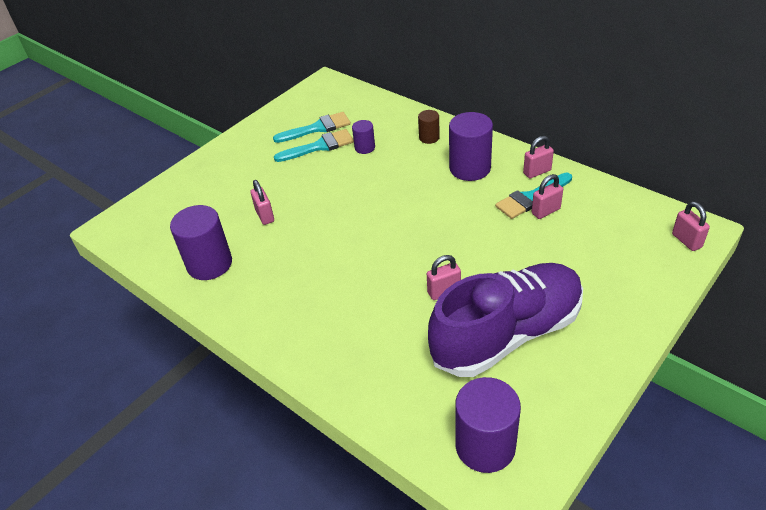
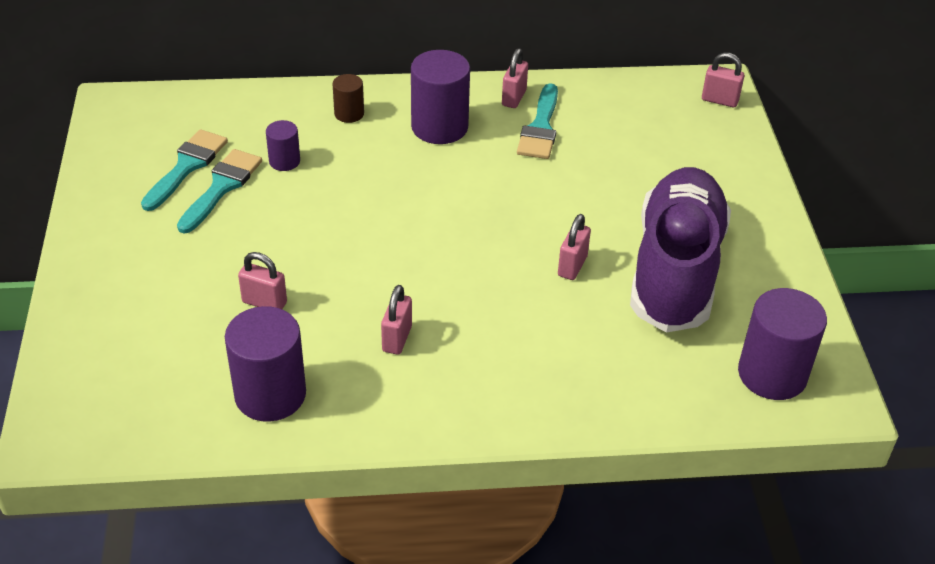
camera: 50 degrees left, 0 degrees up
(545, 211) = (570, 134): pink padlock -> pink padlock (397, 339)

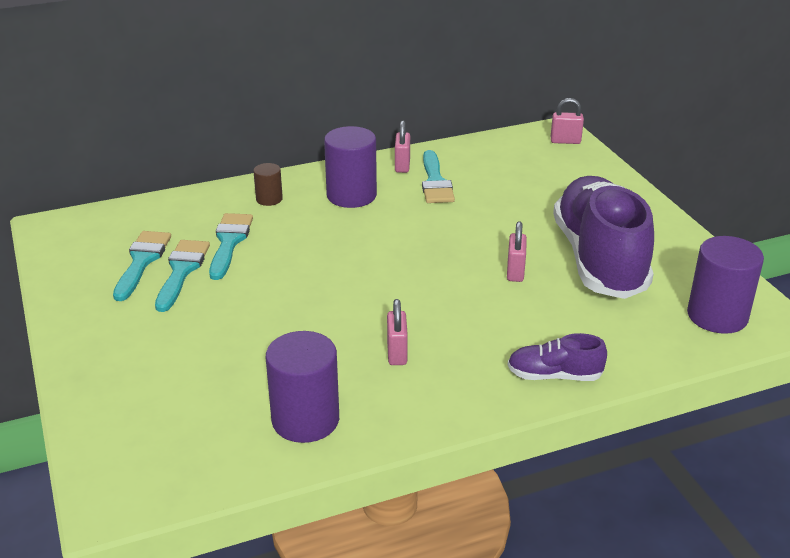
camera: 15 degrees left, 10 degrees down
(264, 302) = (264, 350): pink padlock -> none
(284, 161) = (229, 242): purple cylinder -> turquoise brush
(549, 405) = (554, 376): none -> purple shoe

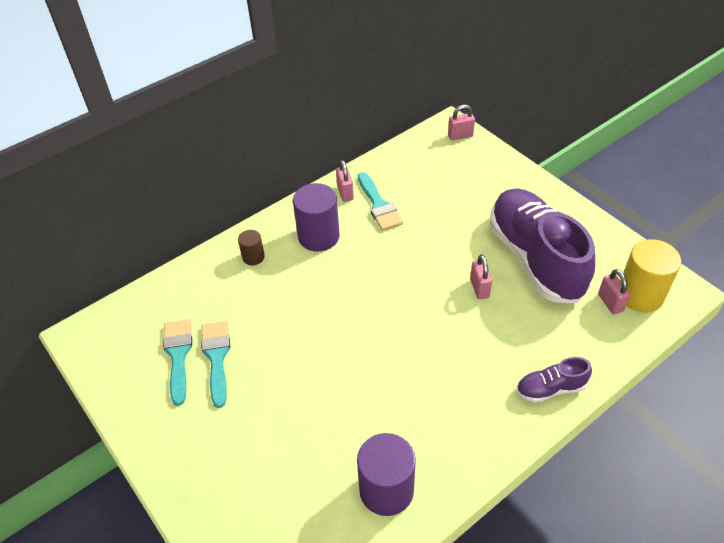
camera: 15 degrees left, 15 degrees up
(229, 242) = (242, 314): turquoise brush -> none
(397, 353) = (426, 399): pink padlock -> pink padlock (610, 303)
(717, 316) = (640, 295): purple cylinder -> yellow cylinder

